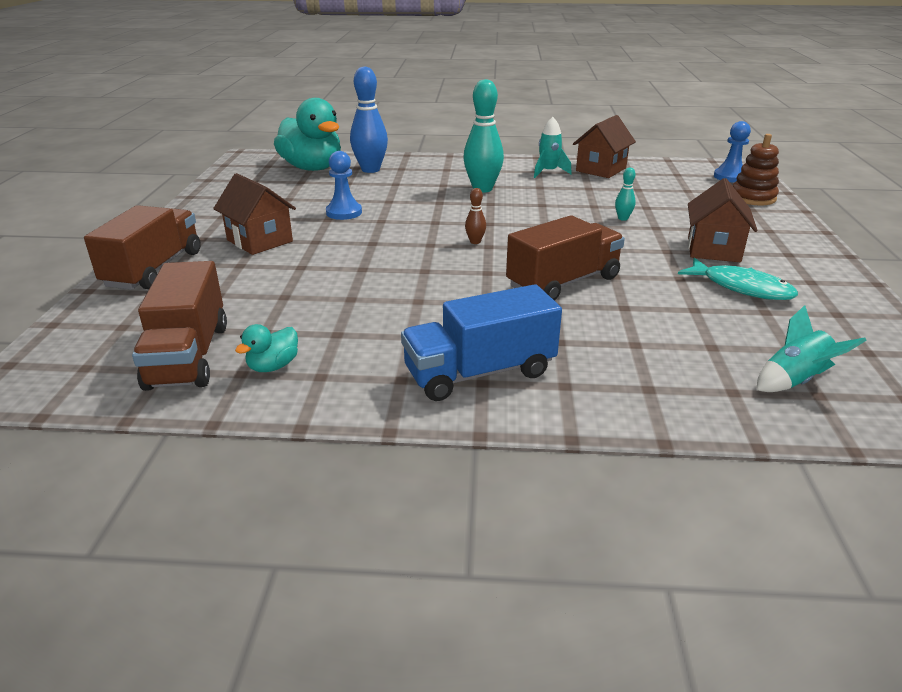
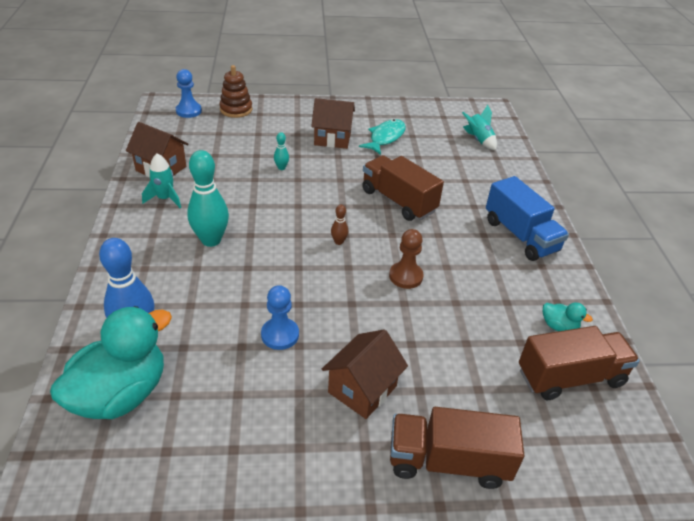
camera: 100 degrees left, 10 degrees up
(406, 273) = (406, 276): none -> brown pawn

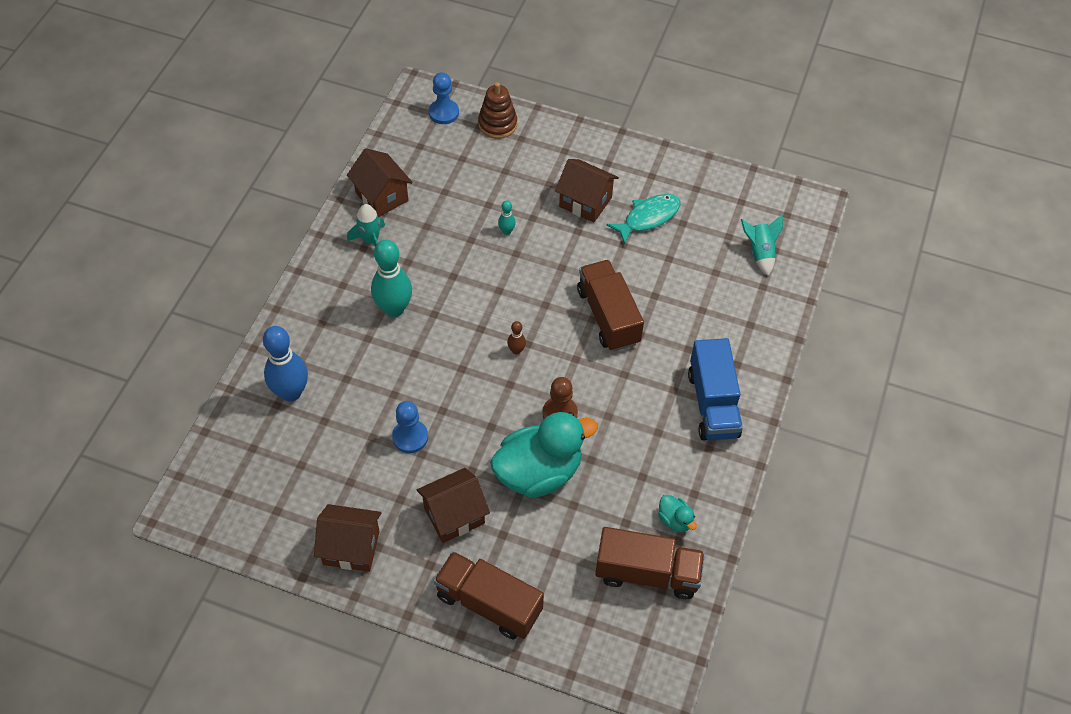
camera: 25 degrees right, 15 degrees up
(120, 394) = (260, 448): turquoise duck -> turquoise duck (539, 472)
(271, 459) = (351, 548): none -> brown house

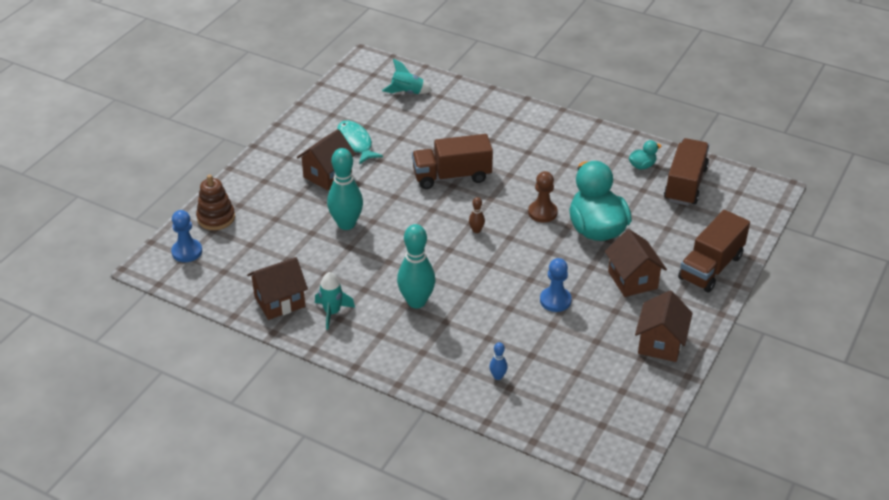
camera: 80 degrees left, 15 degrees down
(291, 392) = (498, 376): blue bowling pin -> blue bowling pin, size x0.45
(506, 231) = (346, 224): turquoise bowling pin -> turquoise bowling pin, size x2.22
(713, 404) = (543, 134): blue truck -> none

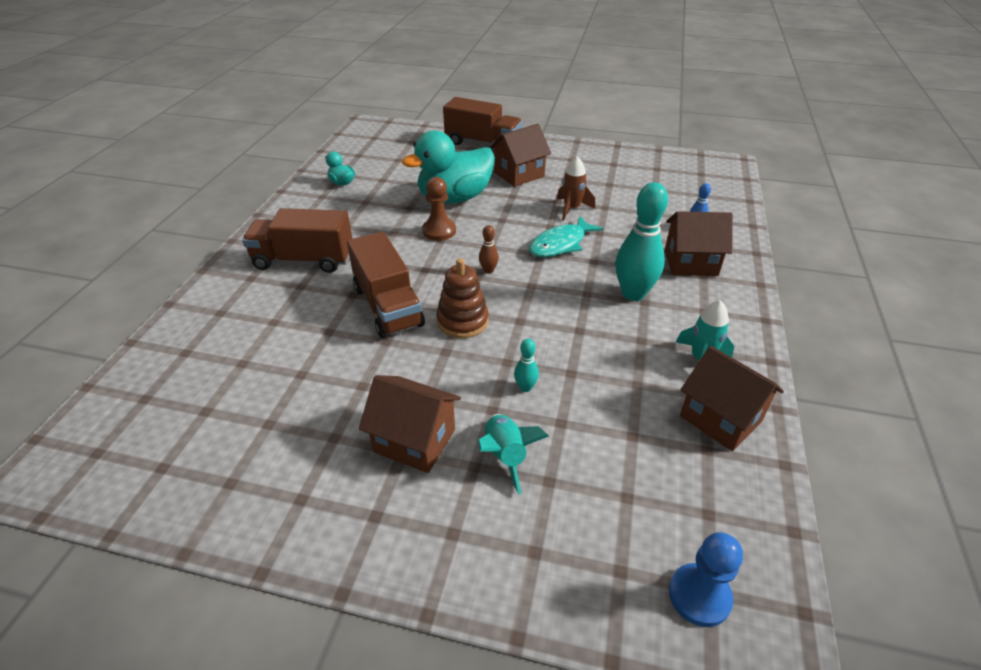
camera: 105 degrees left, 0 degrees up
(216, 218) = (587, 580): brown stacking toy -> brown stacking toy (462, 321)
(346, 224) = (525, 387): turquoise bowling pin -> turquoise bowling pin, size x0.45
(355, 143) = (319, 426): turquoise fish -> turquoise fish (560, 244)
(407, 92) = (169, 392): turquoise rocket -> turquoise rocket (505, 456)
(555, 300) = (571, 209): blue pawn -> brown rocket
(660, 343) = (590, 157): brown house -> brown house (690, 263)
(685, 184) = (368, 160): brown truck -> brown truck (304, 260)

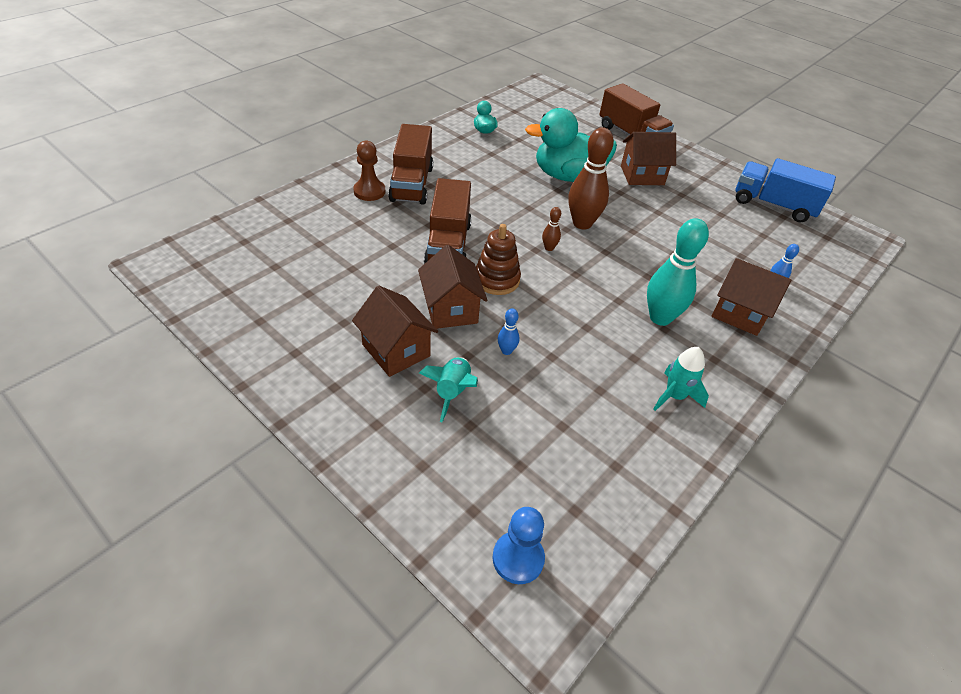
camera: 25 degrees right, 5 degrees up
(304, 260) = (412, 184): brown truck -> brown truck turned 120 degrees counterclockwise
(439, 231) = (533, 200): brown pawn -> brown pawn (369, 191)
(501, 236) = (582, 223): none -> brown bowling pin
(525, 387) = (506, 351): turquoise bowling pin -> blue bowling pin
(560, 244) = (629, 250): turquoise fish -> none
(571, 209) = (666, 223): brown rocket -> none
(642, 162) = (773, 205): none -> blue truck
(720, 418) = (650, 449): brown house -> brown house (451, 309)

